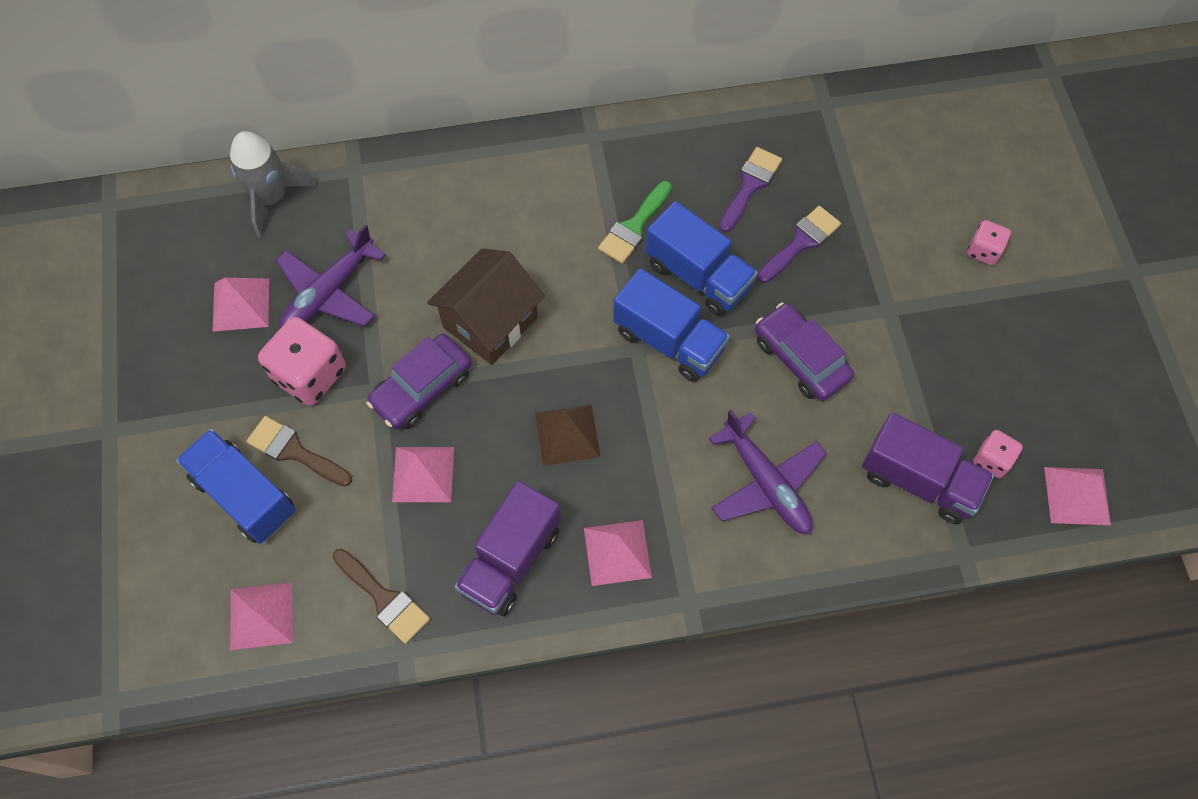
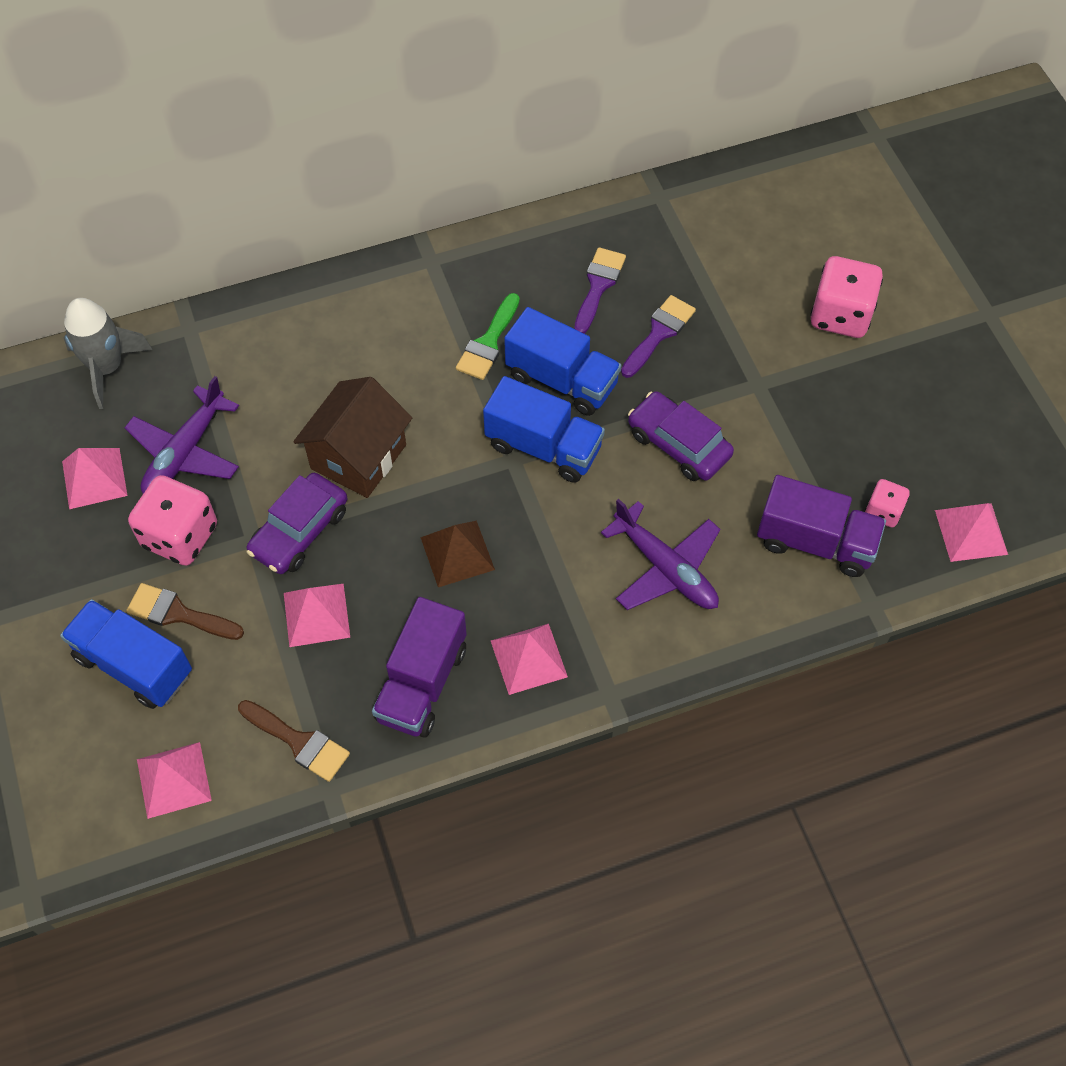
camera: 10 degrees left, 5 degrees down
(983, 251) = (840, 315): pink dice -> pink dice, size x1.84

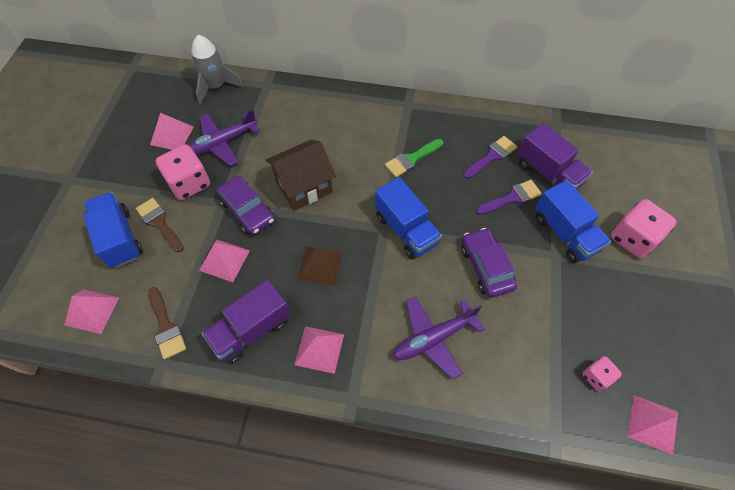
camera: 30 degrees right, 0 degrees up
(299, 531) = (247, 211): purple car -> purple car turned 105 degrees counterclockwise
(561, 380) = (439, 198): blue truck -> blue truck (564, 233)
(665, 568) = (433, 338): purple plane -> purple plane turned 75 degrees clockwise
(815, 542) = (539, 372): purple truck -> purple truck (548, 173)

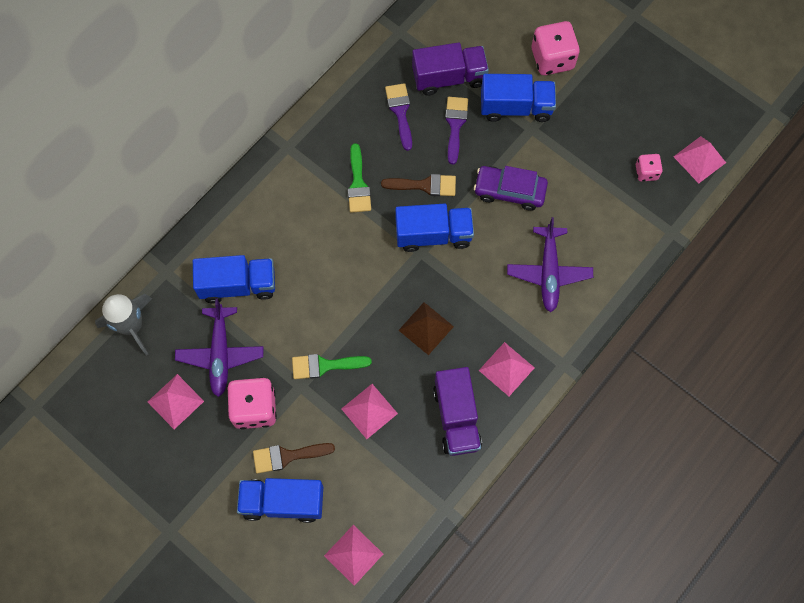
camera: 60 degrees left, 10 degrees up
(166, 327) = (410, 491): brown brush -> brown brush (425, 185)
(247, 211) = (325, 365): purple car -> green brush
(281, 128) = (238, 285): none -> blue truck
(304, 186) = (328, 299): brown house -> none

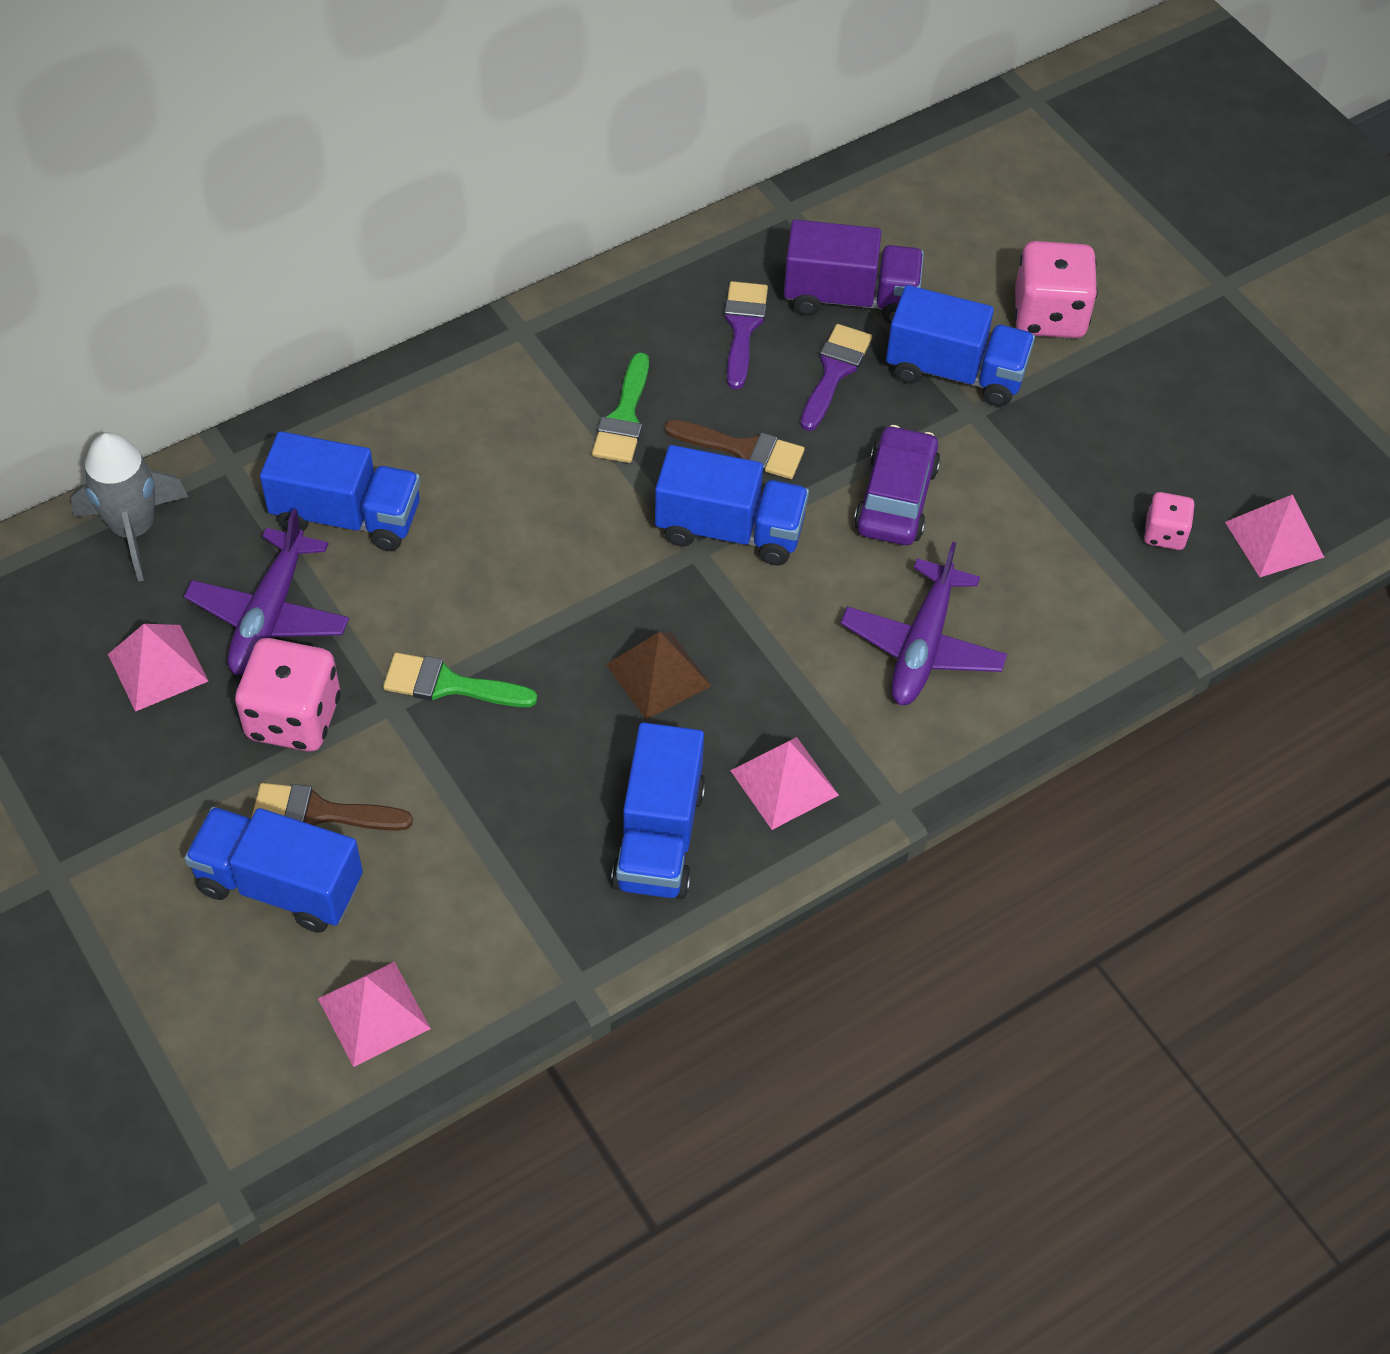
camera: 15 degrees right, 15 degrees down
(369, 411) = (500, 780): pink pyramid -> none
(456, 417) = (659, 837): purple truck -> blue truck
(509, 191) = (896, 498): purple car -> purple car turned 75 degrees clockwise

